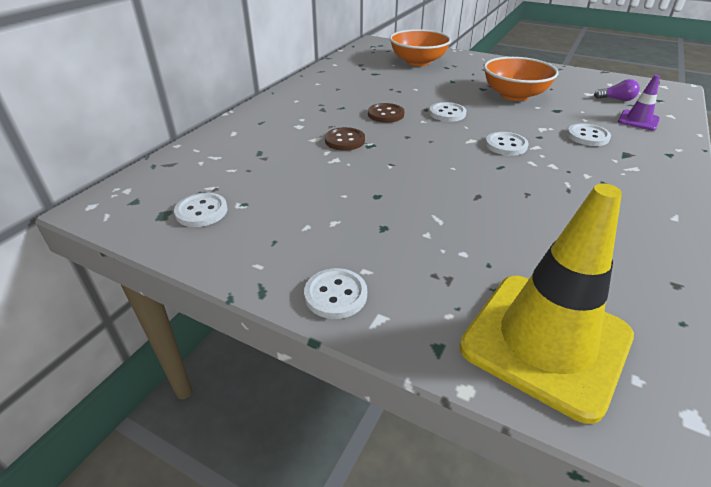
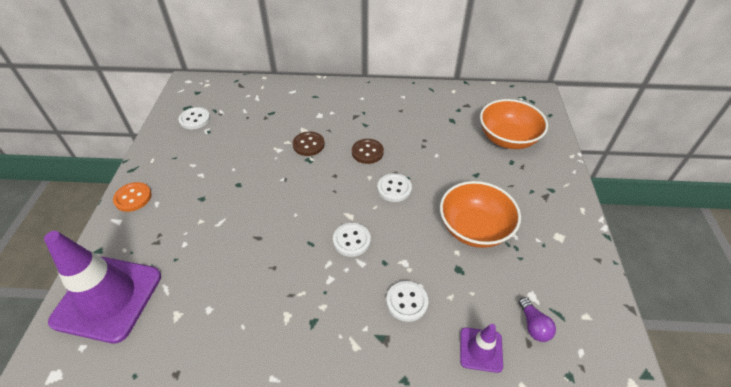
camera: 65 degrees right, 10 degrees up
(335, 295) = (133, 198): white button -> orange button
(545, 341) = (108, 298): yellow traffic cone -> purple traffic cone

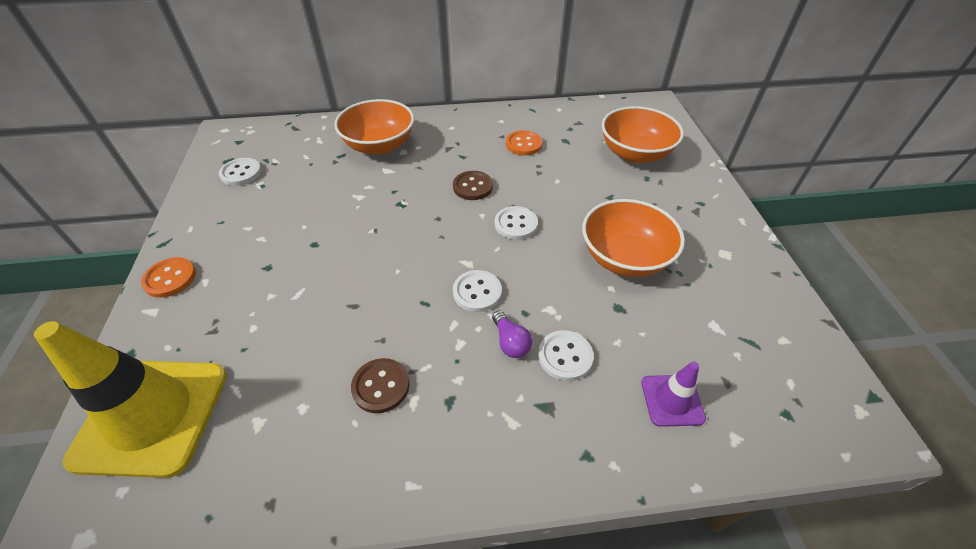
camera: 10 degrees left, 0 degrees up
(108, 298) = (152, 416): purple traffic cone -> yellow traffic cone
(302, 108) = (379, 145): none -> orange bowl
(308, 145) = (397, 186): brown button -> brown button (381, 386)
(416, 120) = (523, 144): none -> orange button
(533, 325) = (726, 360): purple light bulb -> purple light bulb (510, 342)

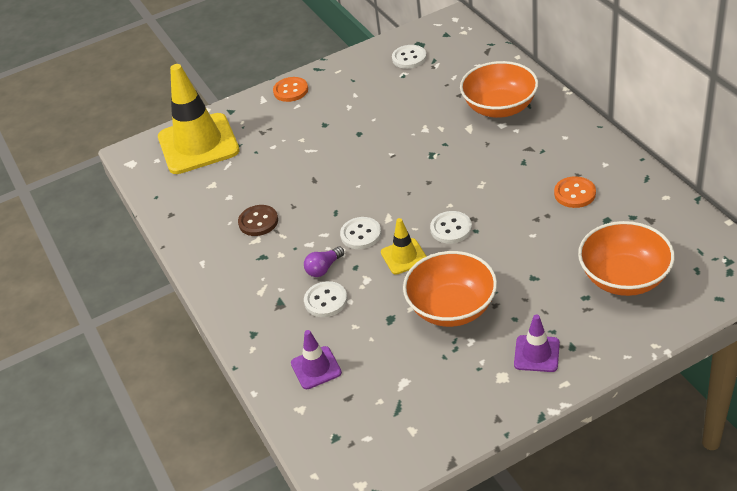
camera: 75 degrees right, 5 degrees down
(473, 187) = (483, 185): brown button -> none
(533, 269) = (404, 256): none -> yellow traffic cone
(703, 224) = (536, 354): none -> purple traffic cone

